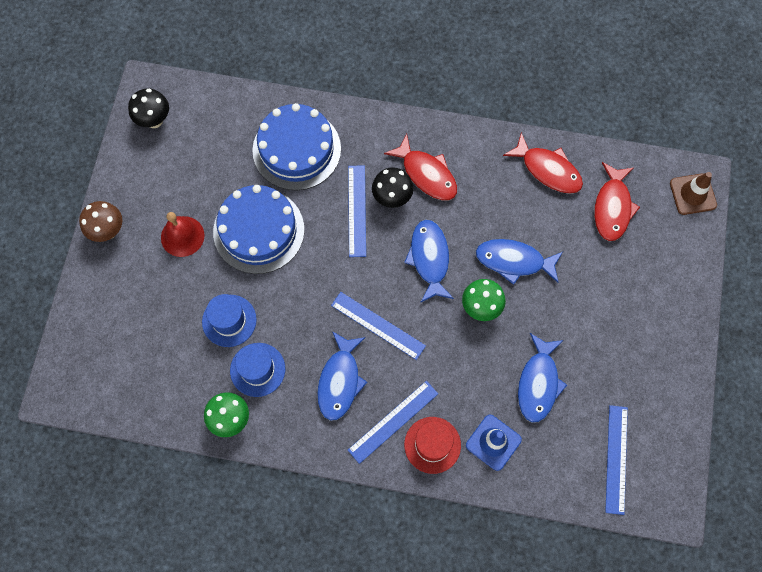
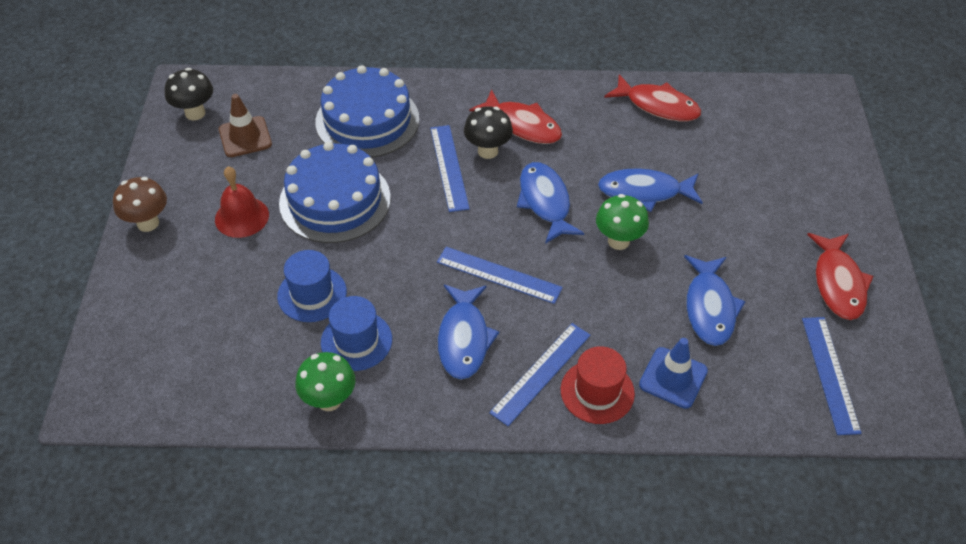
camera: 10 degrees left, 20 degrees down
(612, 207) = (740, 130): red fish -> red fish (838, 283)
(692, 194) = (823, 108): brown traffic cone -> brown traffic cone (245, 137)

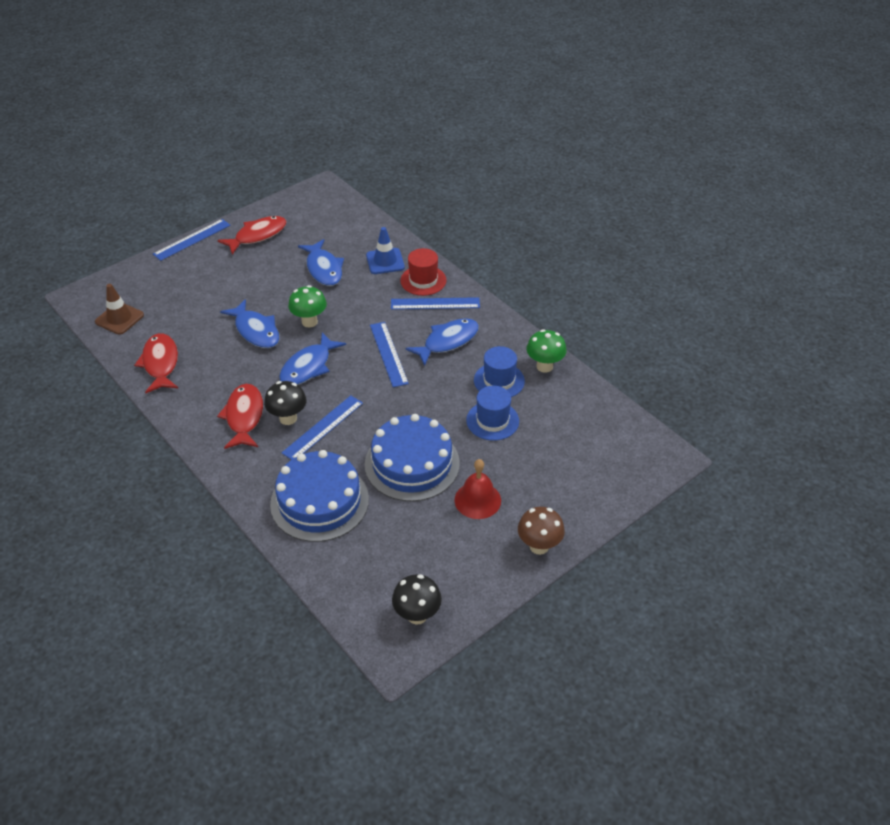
camera: 130 degrees left, 5 degrees down
(245, 137) = (408, 560): brown traffic cone -> brown traffic cone (119, 318)
(710, 308) = (324, 269): blue fish -> blue fish turned 105 degrees clockwise
(830, 374) = (325, 218): blue ruler -> blue ruler (192, 239)

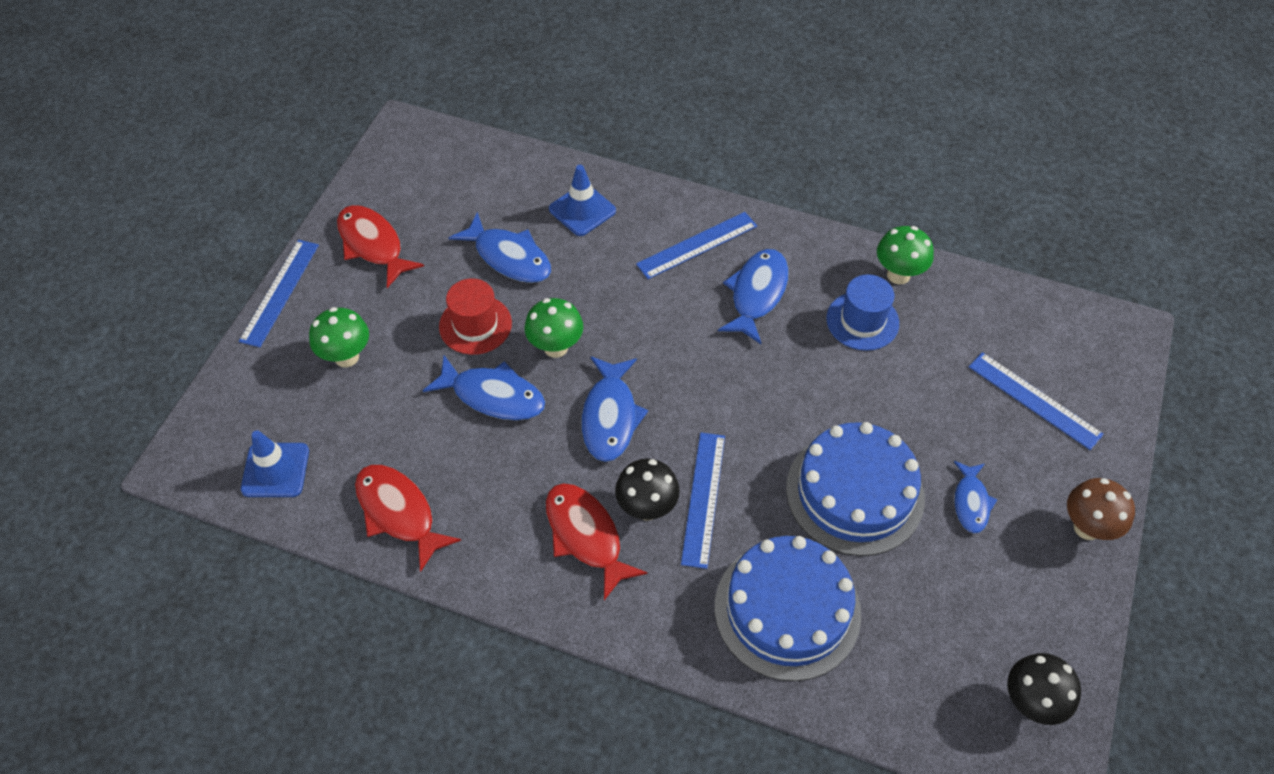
camera: 30 degrees left, 10 degrees up
(119, 318) = (275, 470): brown traffic cone -> blue traffic cone
(198, 282) = (346, 357): none -> green mushroom
(257, 235) = (372, 245): red fish -> red fish turned 60 degrees counterclockwise
(388, 354) = (697, 347): blue ruler -> blue ruler (1034, 400)
(423, 280) = (654, 217): red hat -> red hat (475, 325)
(477, 500) = (971, 502): red bell -> blue fish
(492, 421) = (900, 382): blue hat -> none

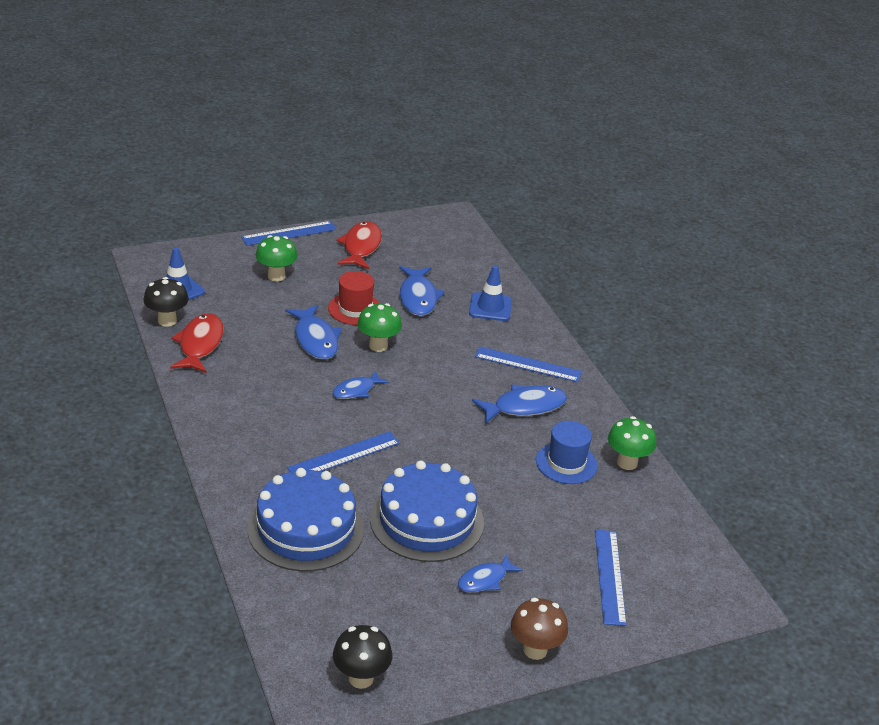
camera: 45 degrees right, 20 degrees down
(586, 536) = (263, 420): red fish -> none
(610, 417) = (356, 390): blue fish -> blue fish, size x0.63
(647, 508) = (310, 435): black mushroom -> black mushroom (167, 321)

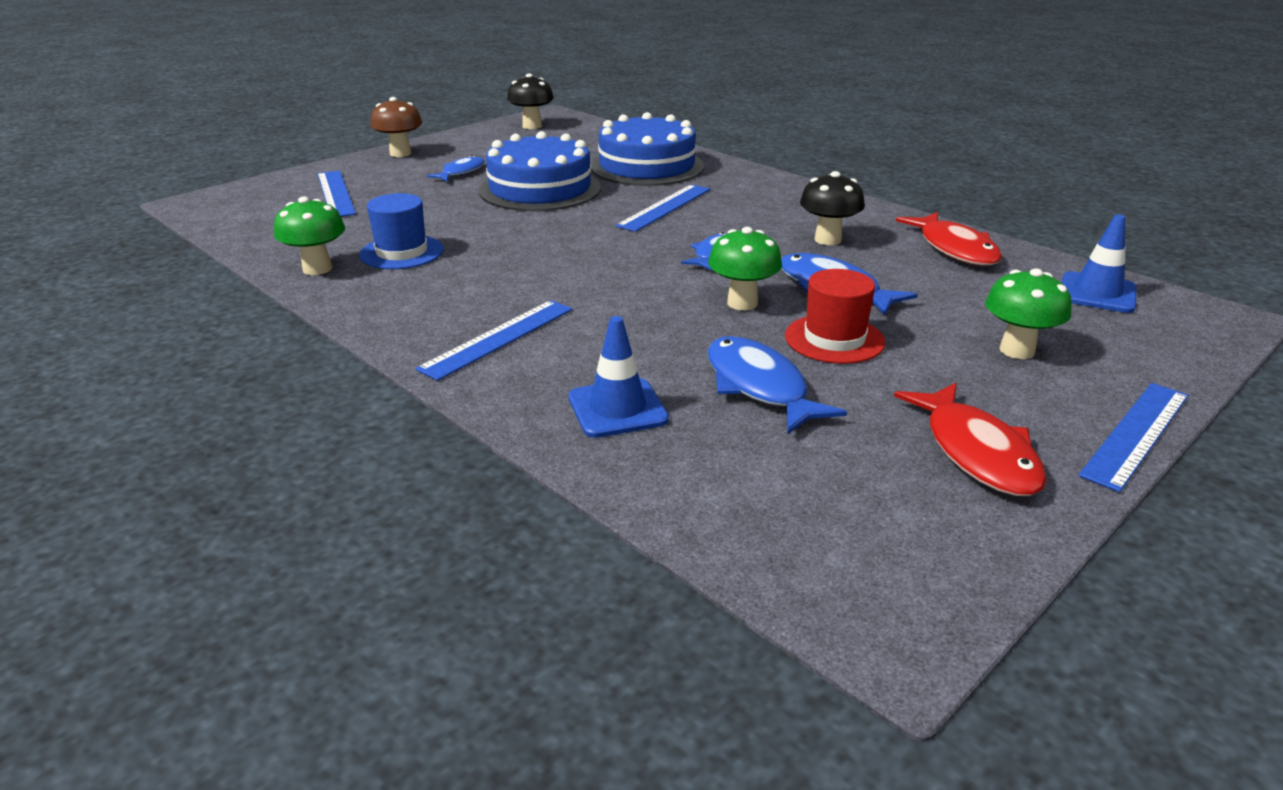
camera: 160 degrees right, 5 degrees down
(167, 321) = (1035, 260): black mushroom -> black mushroom (828, 240)
(524, 407) = (479, 289): blue fish -> none
(528, 364) = (498, 338): blue ruler -> blue ruler turned 45 degrees counterclockwise

